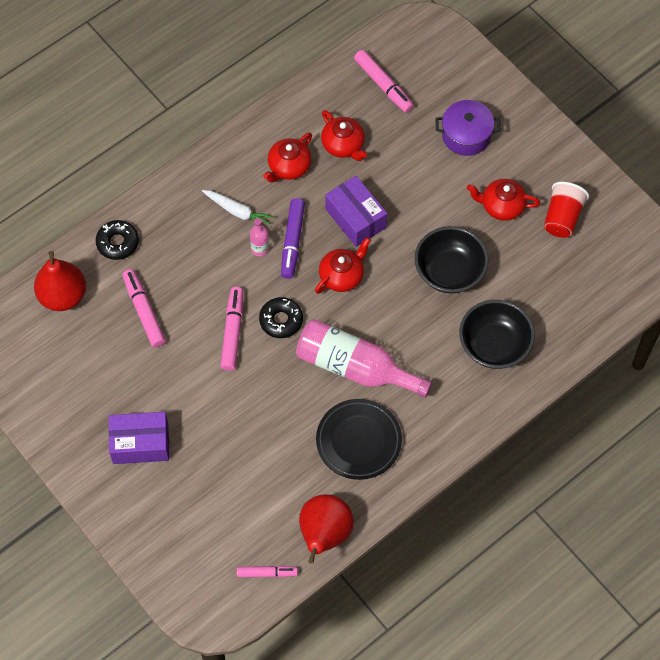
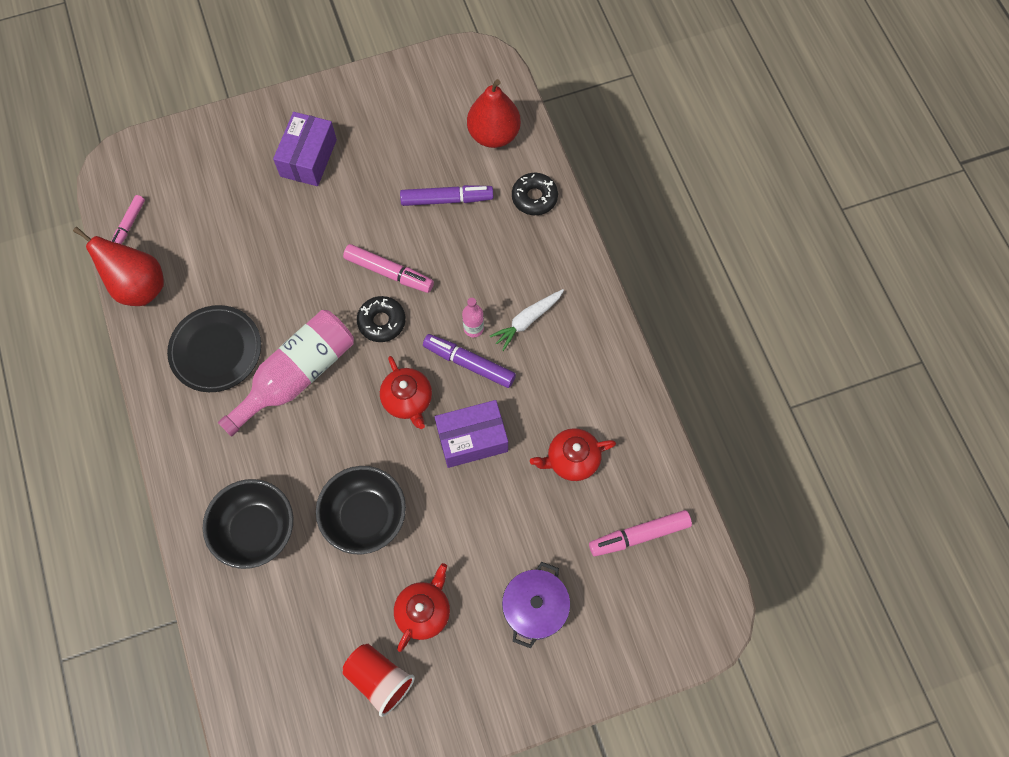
camera: 110 degrees right, 5 degrees up
(144, 311) = (447, 199): pink marker -> purple marker
(288, 167) = (564, 390): red teapot -> none

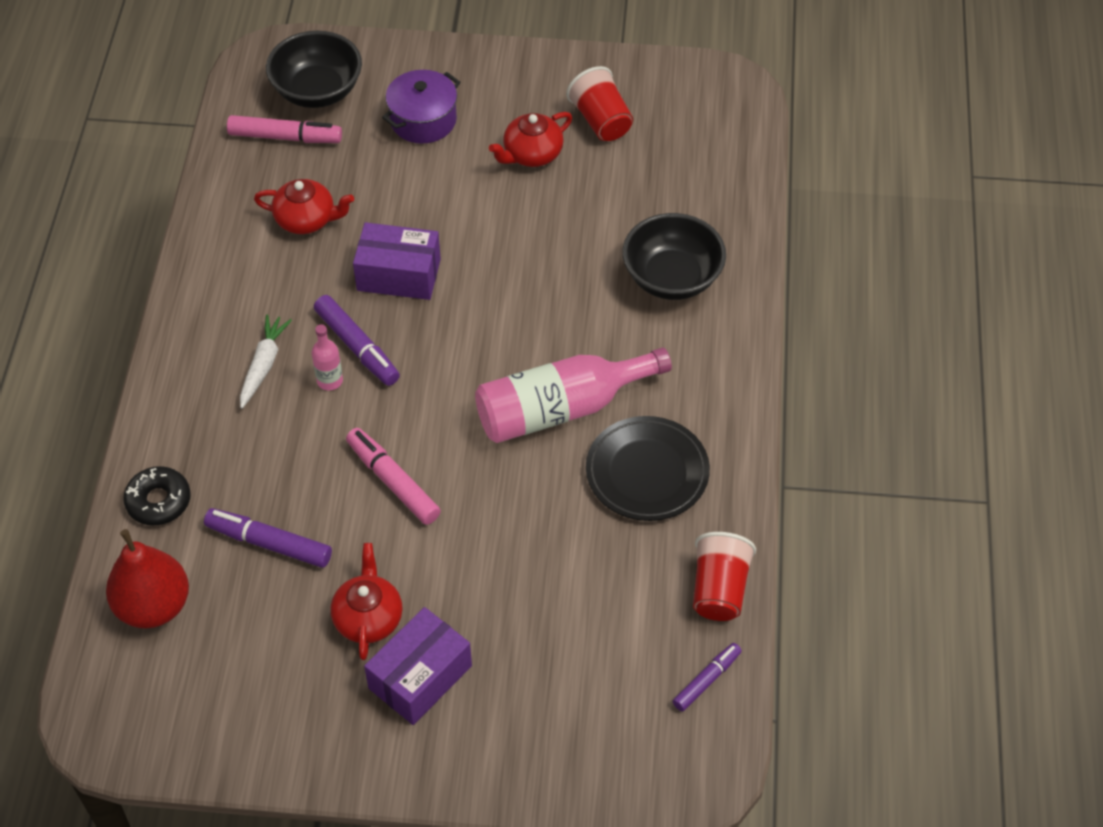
camera: 155 degrees left, 15 degrees down
(129, 225) = (707, 680): pink marker -> purple marker
(138, 286) = (719, 589): red pear -> red cup
(365, 516) = (550, 248): black bowl -> black bowl (317, 91)
(382, 322) = (432, 429): black donut -> none
(408, 400) = (447, 336): red teapot -> red teapot (368, 617)
(527, 321) = (263, 365): white carrot -> white carrot turned 60 degrees counterclockwise

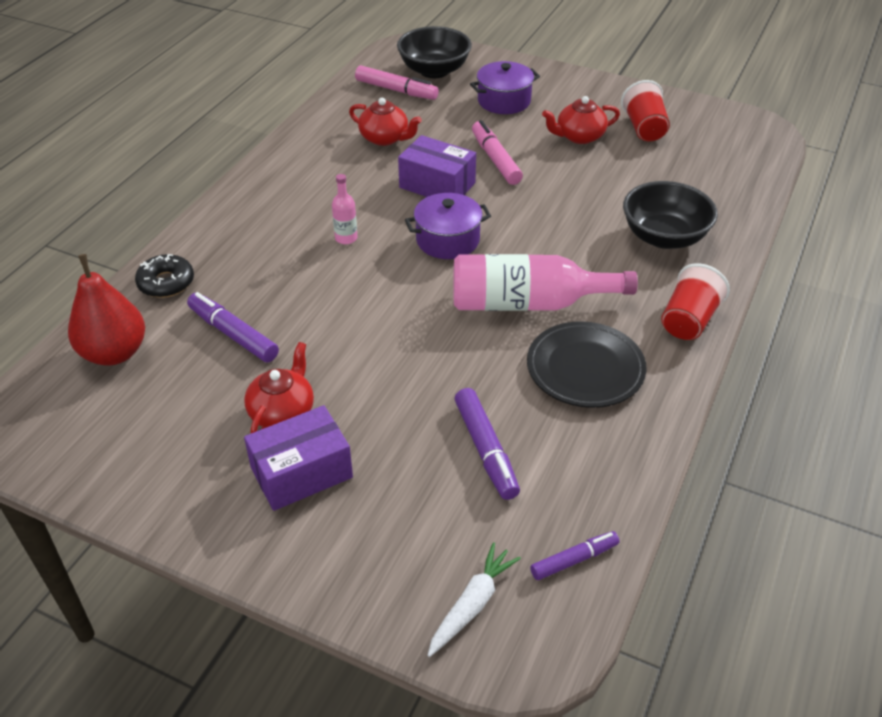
camera: 20 degrees right, 10 degrees down
(263, 365) = (301, 216): white carrot -> white carrot (472, 604)
(357, 347) = (380, 222): purple marker -> purple marker (485, 450)
(393, 481) = (359, 318): pink marker -> pink marker (495, 159)
(443, 350) = (447, 240): none -> purple pot
(719, 589) = (617, 482): red cup -> red cup (688, 320)

